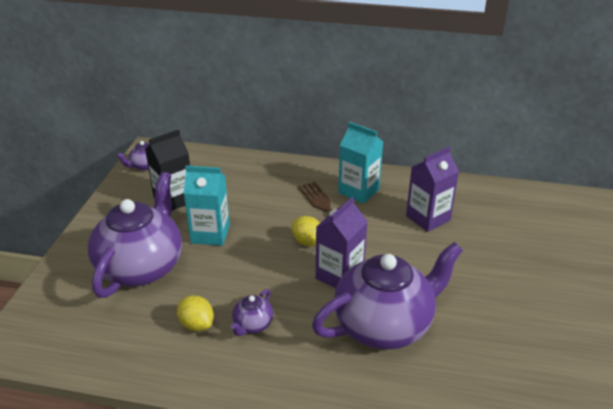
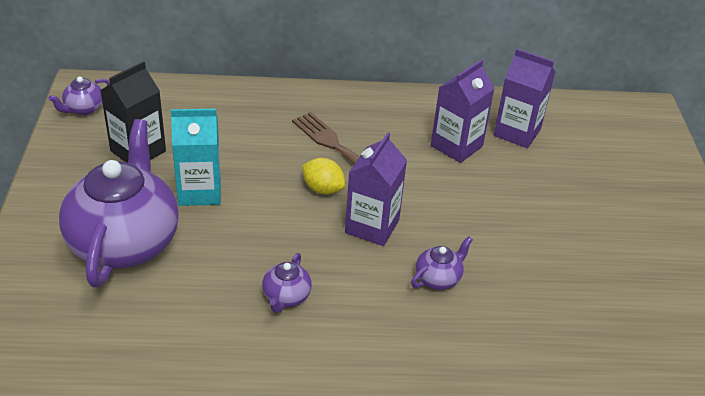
camera: 15 degrees left, 5 degrees up
(196, 324) = (218, 305): yellow lemon -> none
(358, 191) = (367, 120): turquoise carton -> none
(384, 325) = (438, 278): purple teapot -> purple teapot, size x0.41
(483, 212) = (517, 132): none -> purple carton

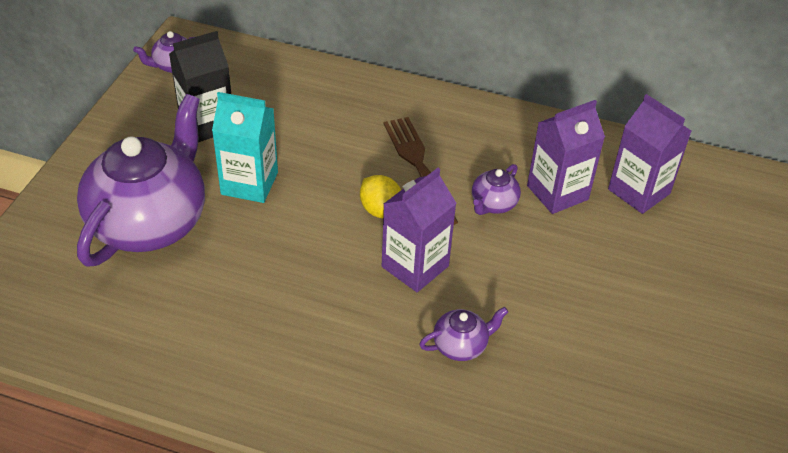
camera: 20 degrees right, 5 degrees up
(286, 297) = (285, 324): purple teapot -> purple teapot (493, 204)

